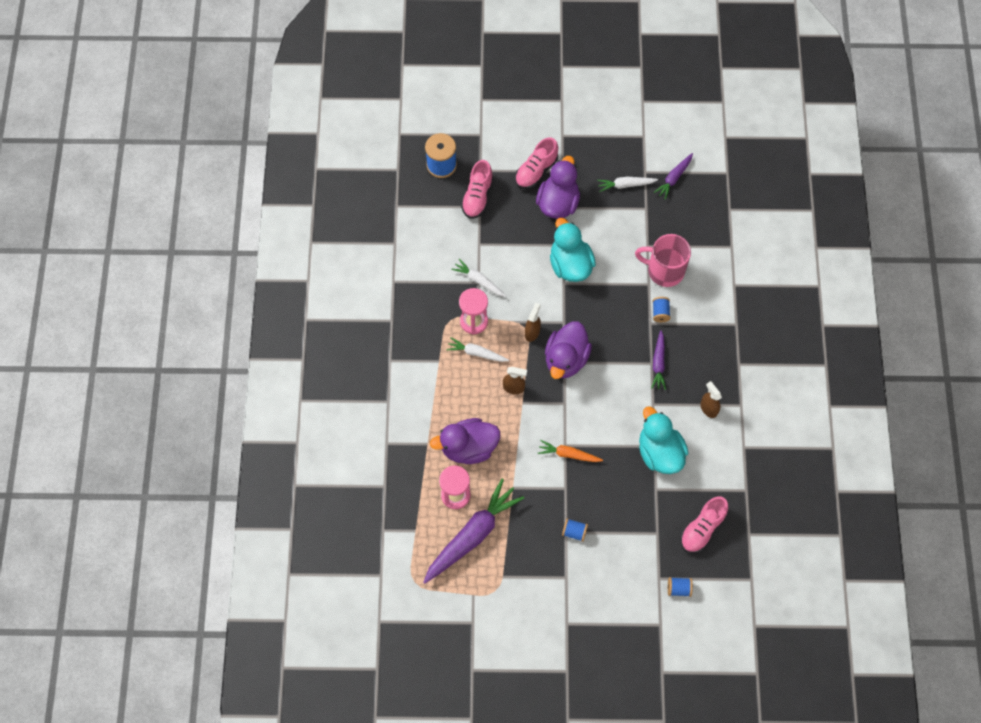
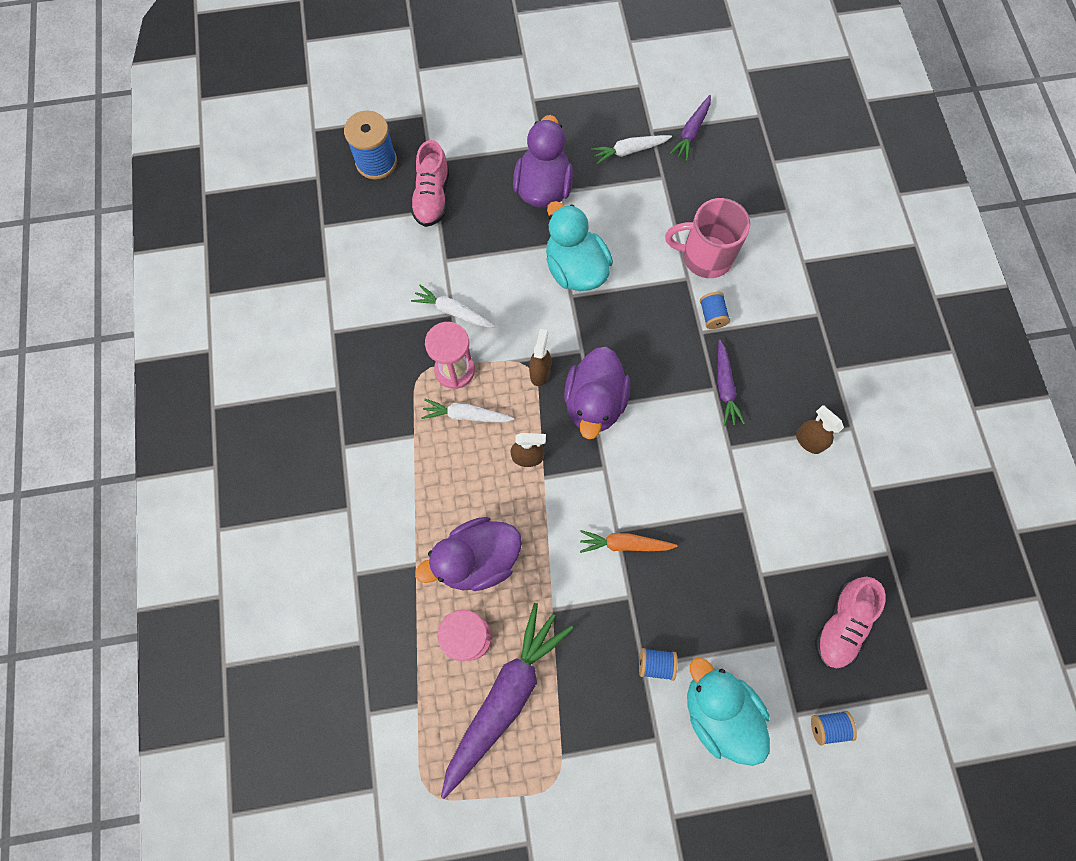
camera: 10 degrees left, 5 degrees up
(536, 171) = (506, 151): pink shoe -> none
(659, 452) = (754, 518): turquoise duck -> turquoise duck (718, 711)

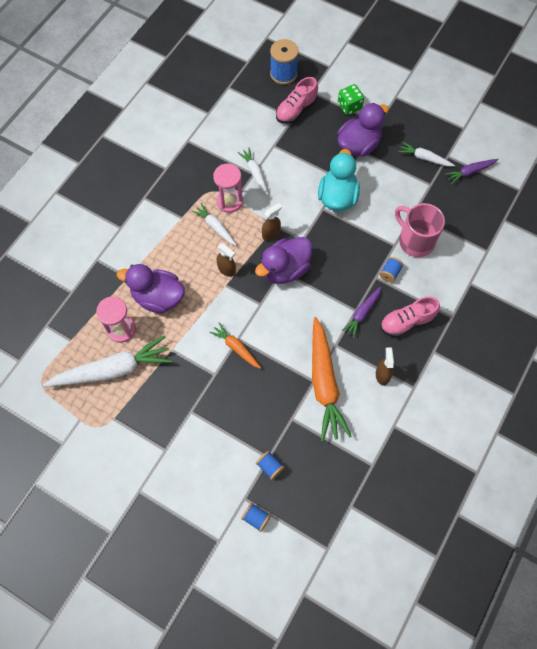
camera: 40 degrees right, 5 degrees down
(491, 148) = (349, 106): none -> green dice
(505, 697) = (113, 370): purple carrot -> white carrot
(655, 664) = (198, 415): blue spool -> blue spool (270, 466)
(718, 711) = (207, 463): turquoise duck -> none
(758, 503) = (324, 383): none -> orange carrot
(841, 624) = (311, 476): pink shoe -> pink shoe (406, 322)

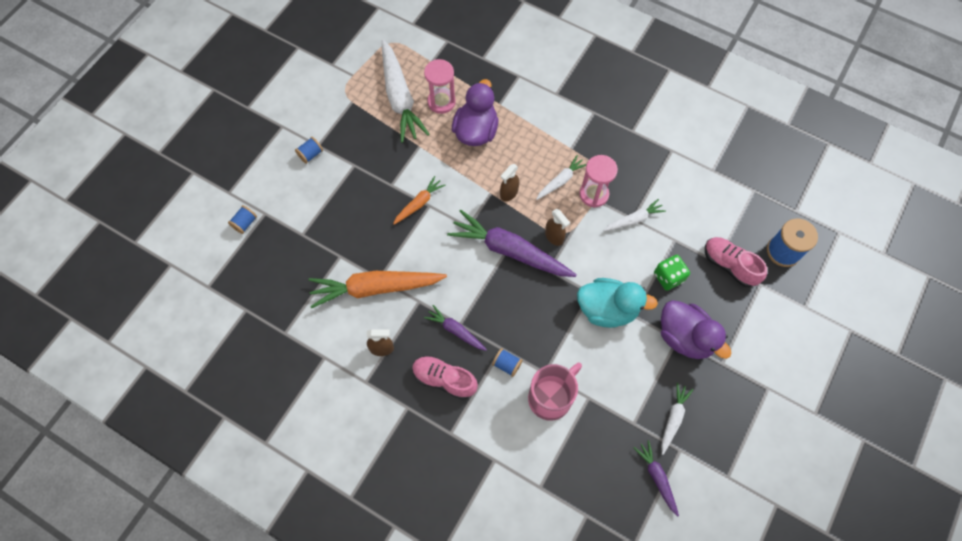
camera: 90 degrees right, 0 degrees up
(270, 466) = (293, 235): blue spool -> blue spool (310, 154)
(285, 269) = (510, 251): purple duck -> purple carrot
(349, 106) = (744, 329): green dice -> green dice (668, 277)
(406, 322) = (444, 379): pink shoe -> pink shoe turned 45 degrees counterclockwise

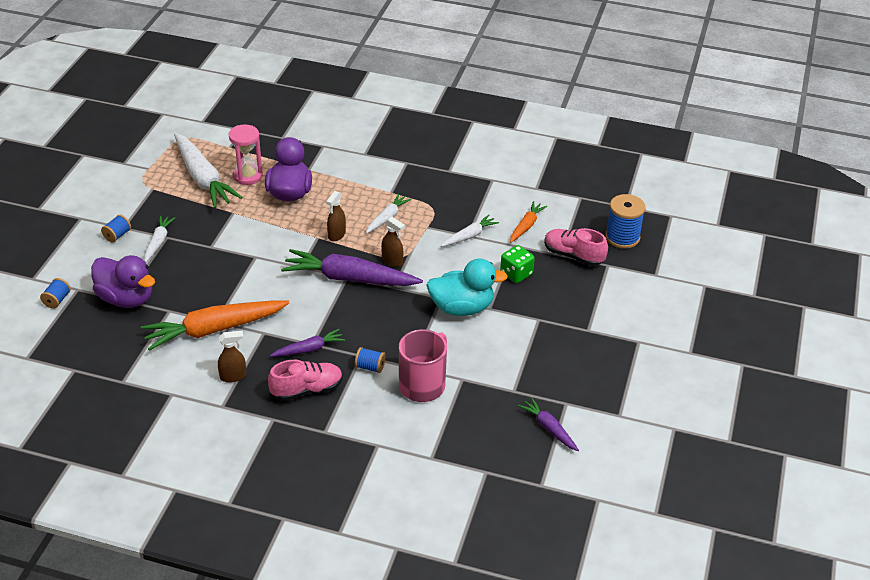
camera: 15 degrees left, 25 degrees down
(419, 203) = (244, 256): orange carrot -> orange carrot (526, 226)
(444, 379) = (307, 390): pink shoe -> pink shoe turned 150 degrees clockwise
(455, 330) = (309, 349): purple carrot -> purple carrot turned 135 degrees clockwise
(594, 194) = (423, 223): pink hourglass -> none
(673, 419) = (552, 380): white carrot -> white carrot (158, 242)
(685, 337) = (545, 316): purple duck -> purple duck (126, 298)

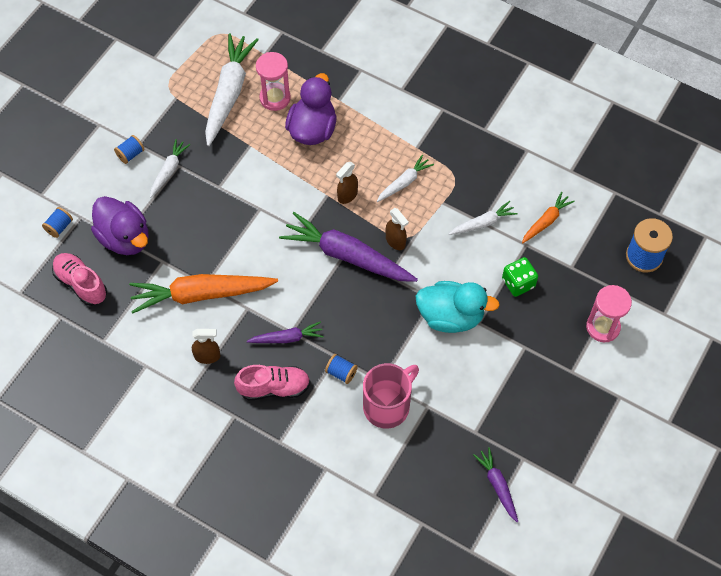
camera: 15 degrees right, 20 degrees up
(203, 178) = (229, 93): white carrot -> white carrot turned 150 degrees counterclockwise
(573, 255) = (584, 271): pink shoe -> pink shoe (81, 284)
(604, 293) = (603, 327): none -> pink hourglass

